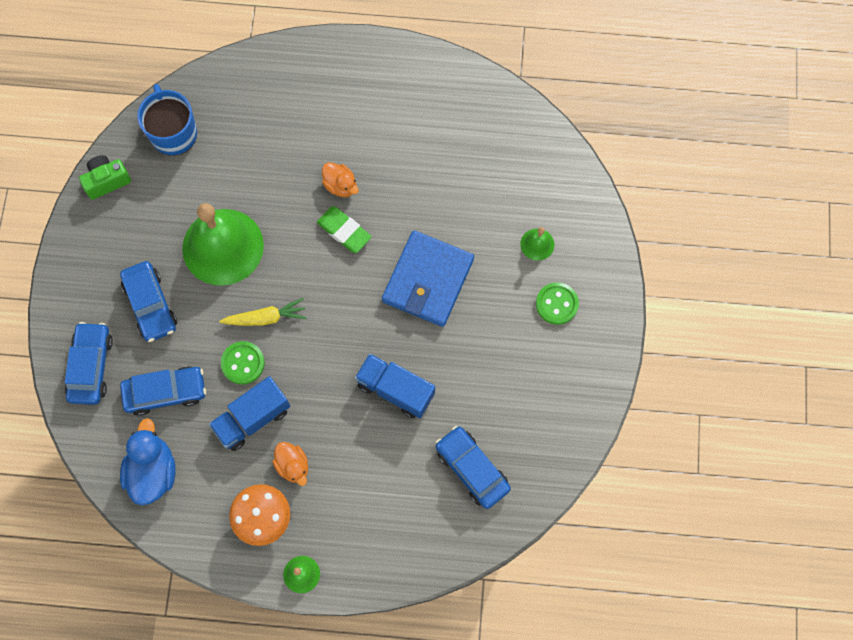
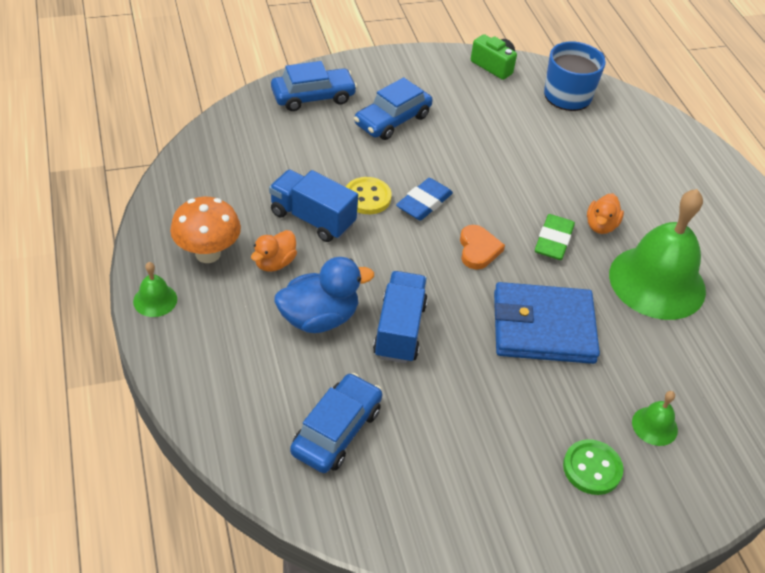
camera: 65 degrees right, 25 degrees down
(153, 471) = (227, 160): blue duck -> blue duck (319, 318)
(165, 392) = (311, 150): blue car -> none
(223, 246) = (479, 154): green bell -> green bell (657, 282)
(243, 363) = (367, 197): green button -> yellow button
(266, 318) = (424, 203): yellow carrot -> blue eraser
(333, 295) = (478, 249): none -> orange heart

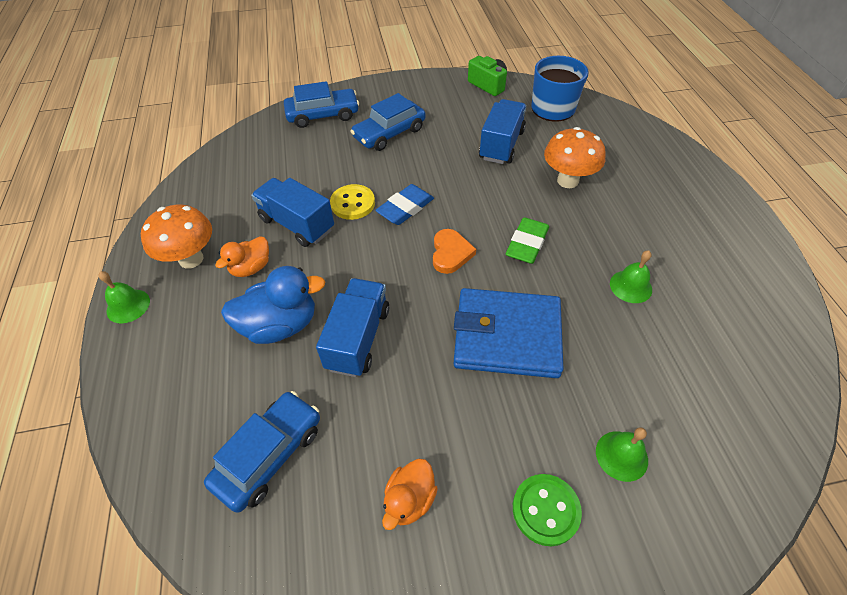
camera: 10 degrees right, 5 degrees up
(516, 136) = (501, 145): none -> blue truck
(589, 176) = (567, 181): none -> orange mushroom
(601, 226) = (575, 228): orange duck -> orange duck (409, 500)
(657, 282) = (630, 286): green bell -> green bell, size x0.42

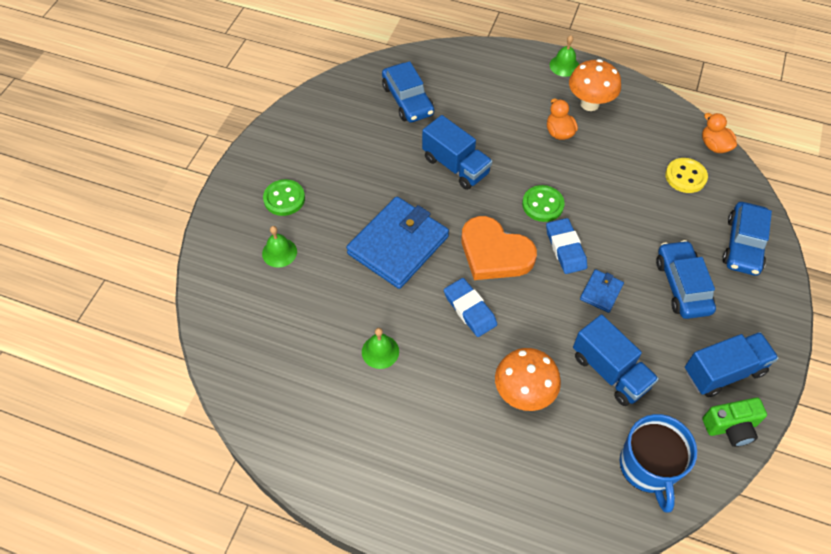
camera: 120 degrees right, 5 degrees up
(280, 325) = (495, 132): blue duck -> none
(297, 224) = (590, 172): blue truck -> blue truck (724, 372)
(353, 203) = (593, 216): yellow button -> yellow button (685, 176)
(364, 242) = (542, 205): none -> green button
(409, 500) = (337, 146): orange duck -> orange duck (714, 146)
(434, 172) = (601, 292): none -> blue wallet
(450, 253) = (494, 253): orange heart -> orange heart, size x1.72
(527, 244) = (470, 309): green eraser -> blue eraser

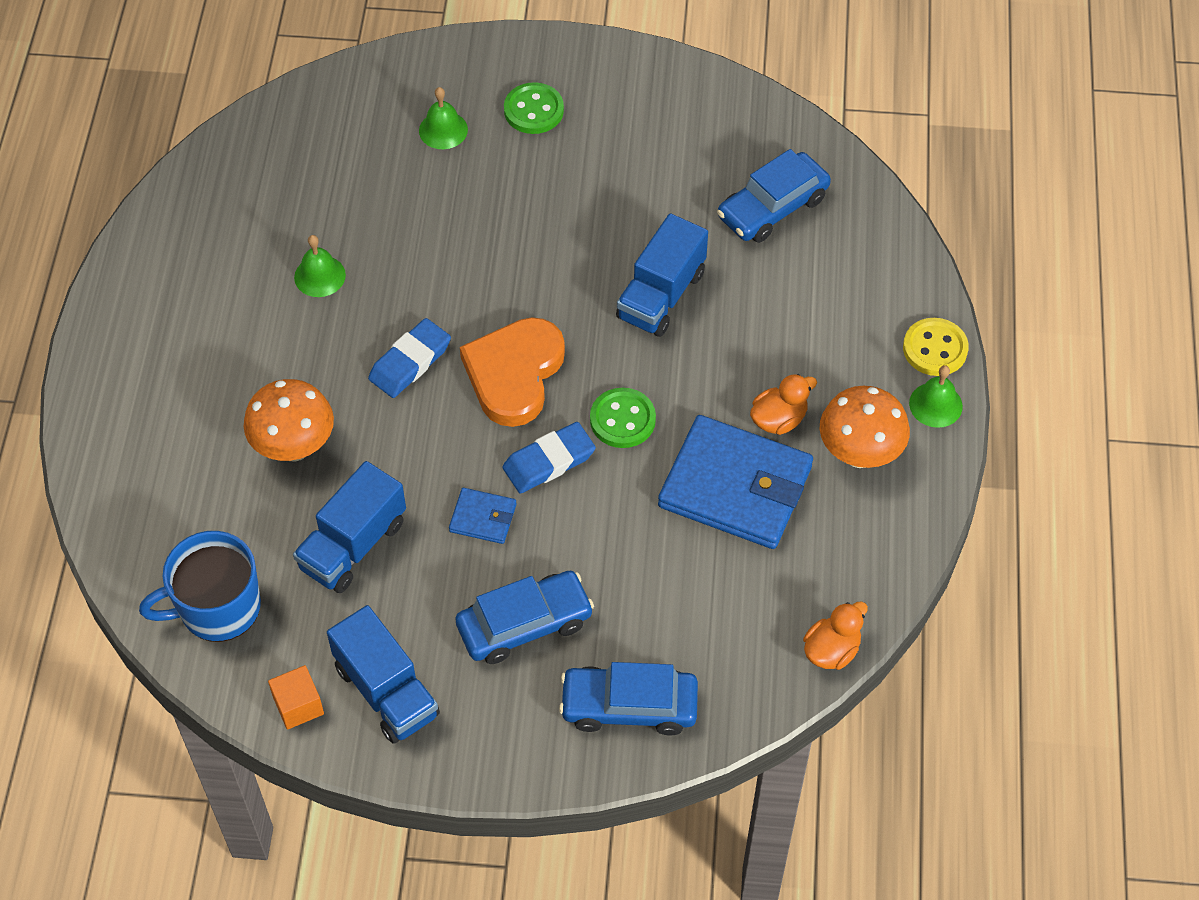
camera: 75 degrees right, 0 degrees up
(398, 245) = (494, 257): blue wallet -> blue wallet (735, 486)
(685, 176) = (746, 611): yellow button -> yellow button (935, 349)
(731, 427) = (298, 705): green camera -> orange cube

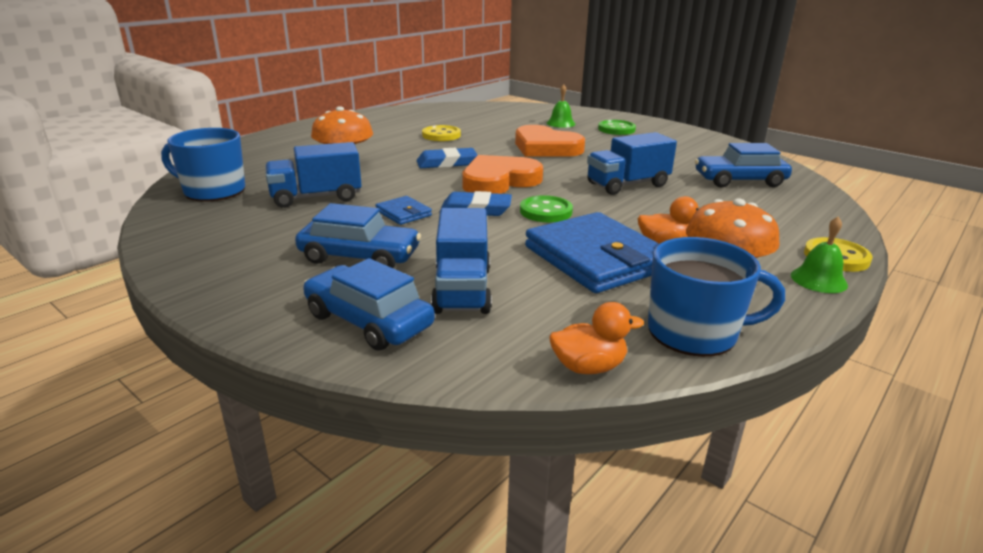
camera: 35 degrees right, 30 degrees down
(298, 705) = (177, 233): orange cube -> none
(319, 276) = (441, 135): green bell -> yellow button
(386, 691) = (231, 247): blue truck -> blue truck (462, 290)
(490, 236) = (545, 147): none -> orange heart
(879, 555) = (694, 332): none -> blue mug

